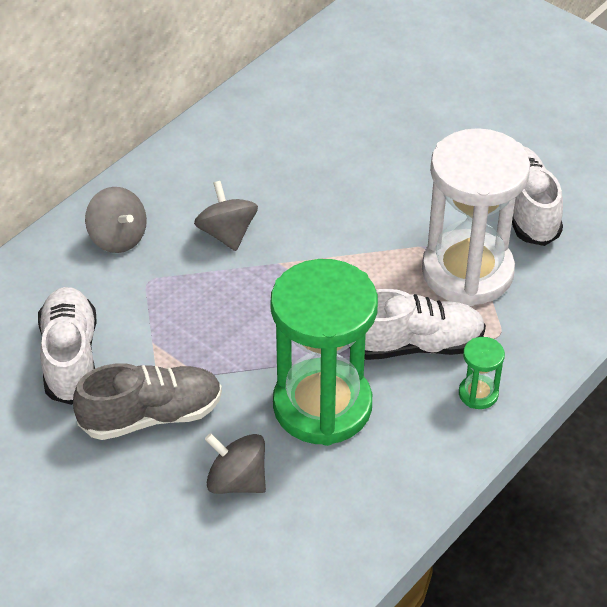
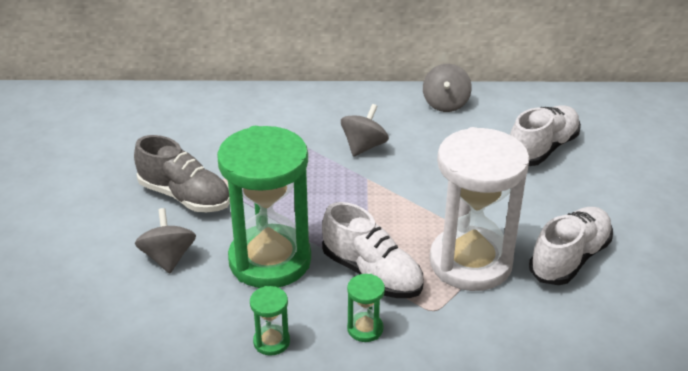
camera: 50 degrees right, 10 degrees down
(70, 357) = (197, 144): white shoe -> white shoe (542, 148)
(118, 238) = (307, 112): grey spinning top -> grey spinning top (445, 104)
(432, 468) = (271, 342): none -> green hourglass

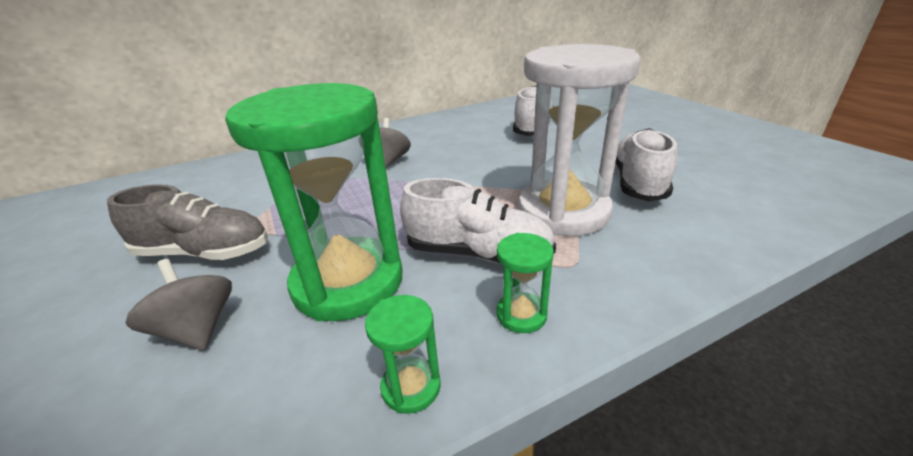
camera: 25 degrees left, 5 degrees down
(445, 104) = (435, 124): grey spinning top -> none

